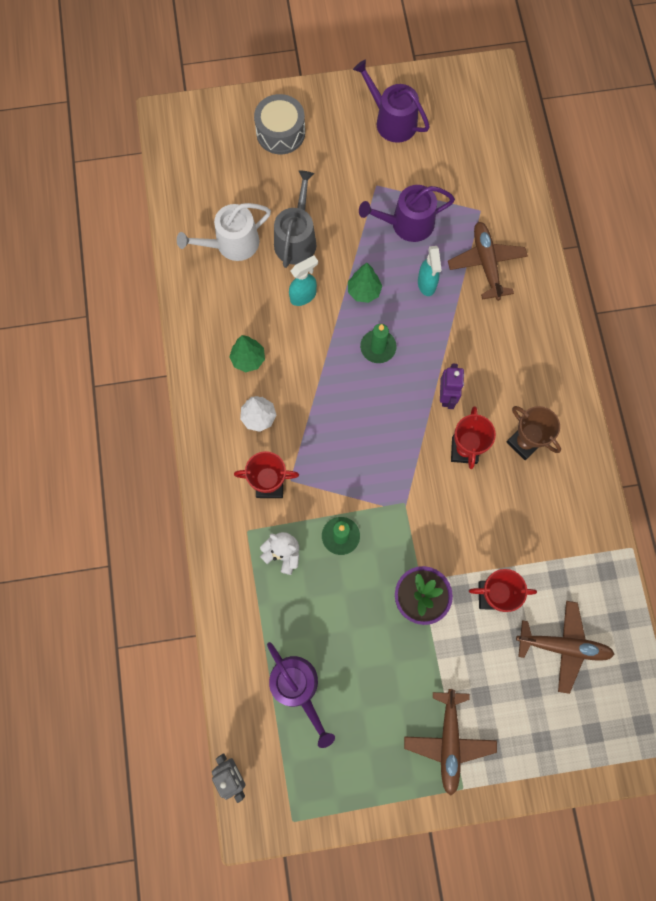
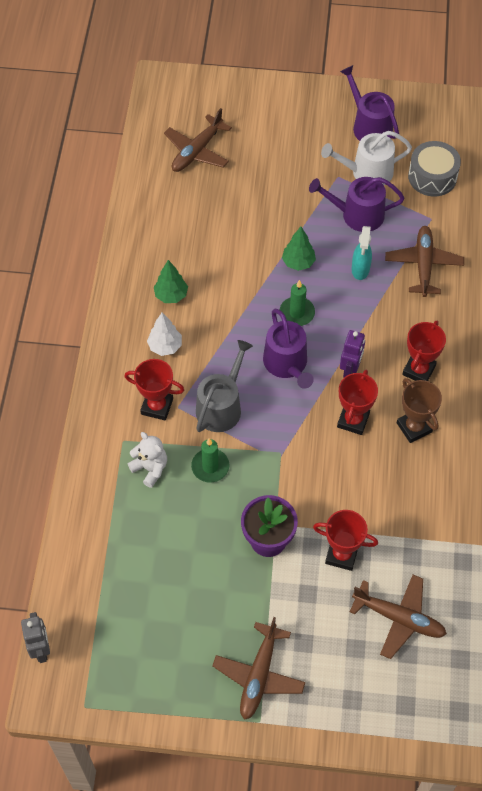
camera: 15 degrees right, 15 degrees down
(227, 190) = (197, 151): none -> brown plane
(232, 244) = (187, 196): white watering can -> white watering can (367, 172)
(280, 132) = (261, 114): grey drum -> grey drum (432, 177)
(296, 239) = (248, 205): grey watering can -> grey watering can (221, 406)
(297, 687) = (127, 589): purple watering can -> purple watering can (287, 364)
(303, 296) = (240, 254): turquoise spray bottle -> none
(512, 380) = (419, 370): none -> red trophy

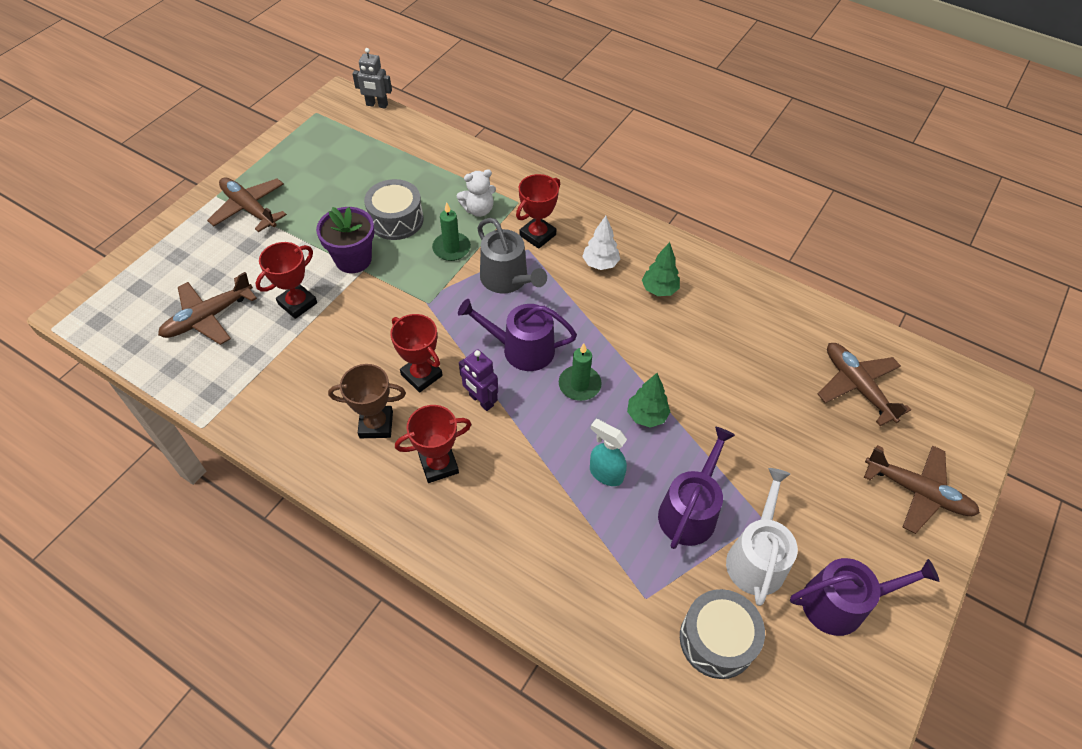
camera: 115 degrees right, 5 degrees down
(200, 531) = (396, 220): none -> grey drum
(419, 370) = (439, 465): red trophy -> red trophy turned 75 degrees counterclockwise
(423, 265) = (577, 548): brown plane -> brown plane (918, 492)

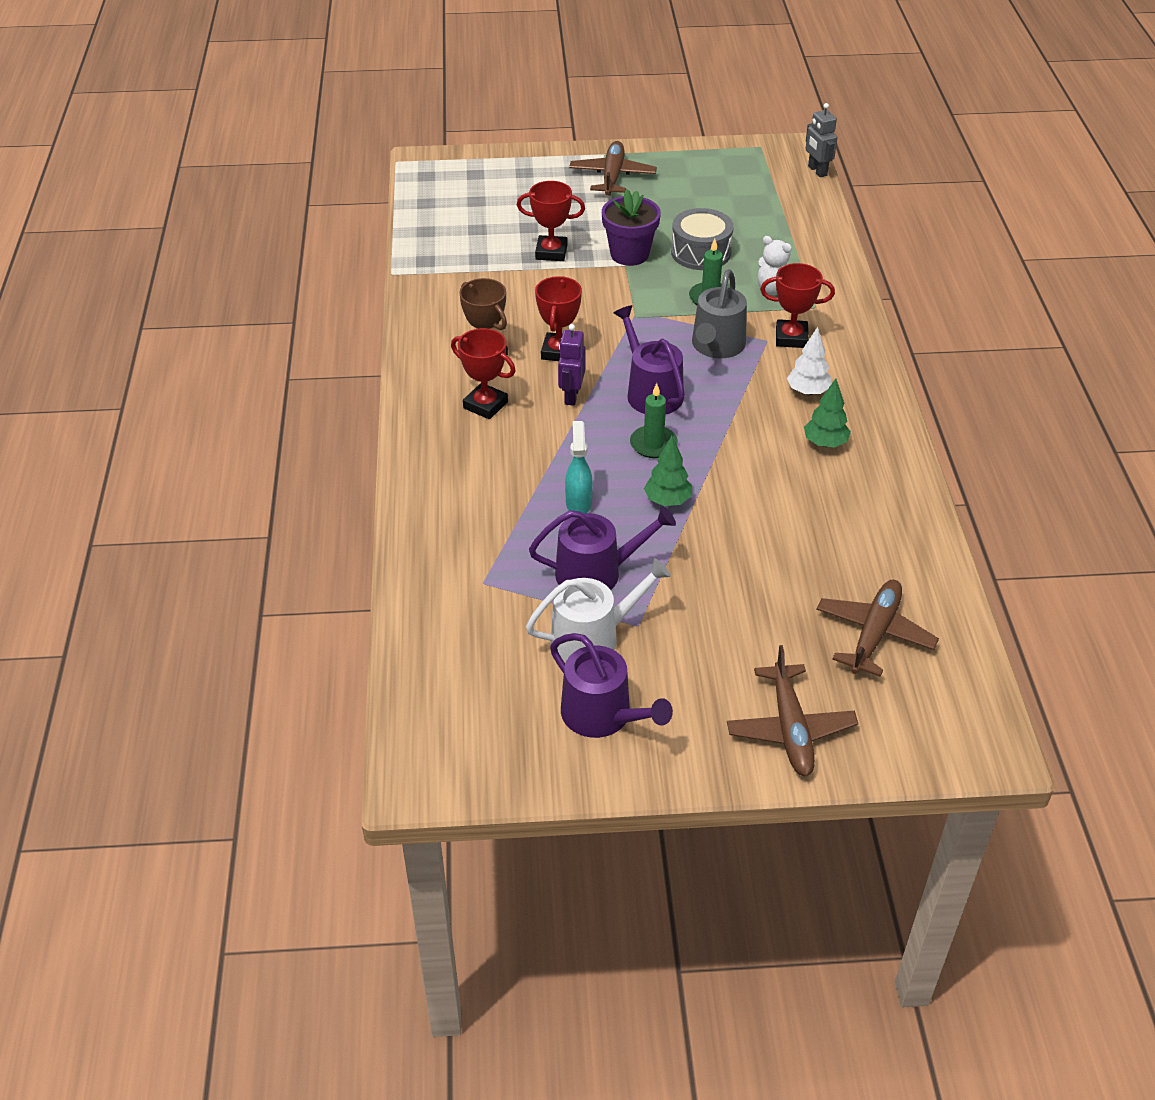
camera: 55 degrees right, 10 degrees down
(208, 317) = (487, 220): brown plane -> none
(717, 640) = (486, 644): grey drum -> none

